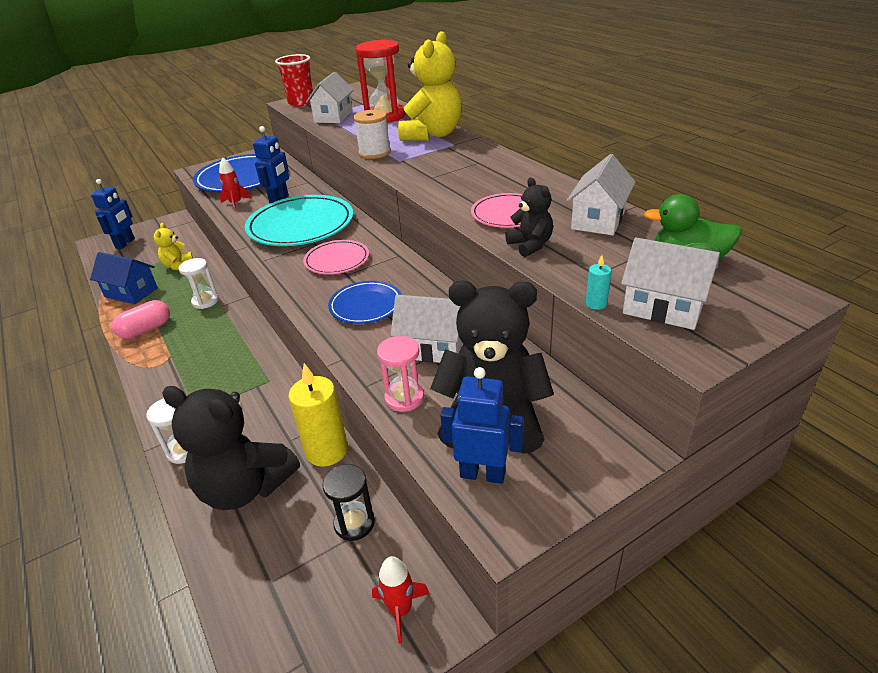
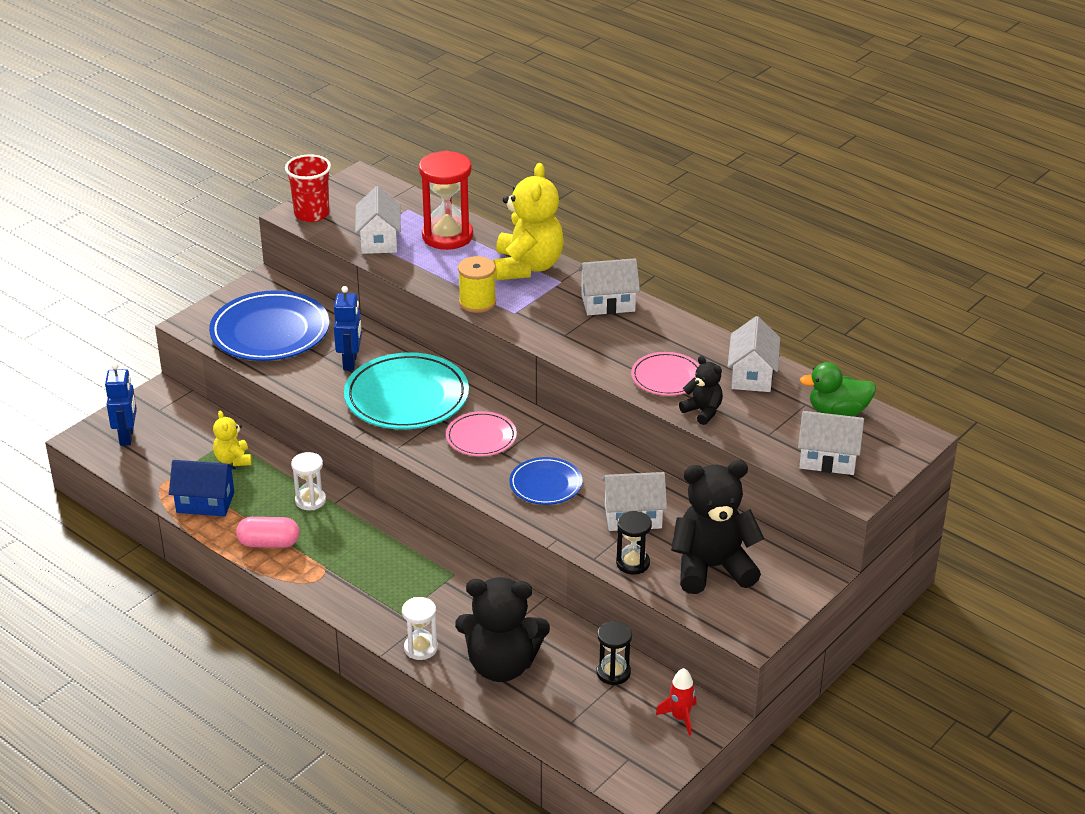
camera: 20 degrees left, 0 degrees up
(146, 329) = (269, 543): pink capsule -> pink capsule turned 60 degrees clockwise
(236, 204) = (298, 374): red rocket -> none
(327, 451) = (555, 625): yellow candle -> none
(374, 153) = (477, 302): white spool -> yellow spool
(404, 398) = (633, 563): pink hourglass -> black hourglass
(482, 474) = (722, 607): blue robot -> none
(484, 159) = (608, 303): none -> white house
(596, 304) = (777, 462): turquoise candle -> none

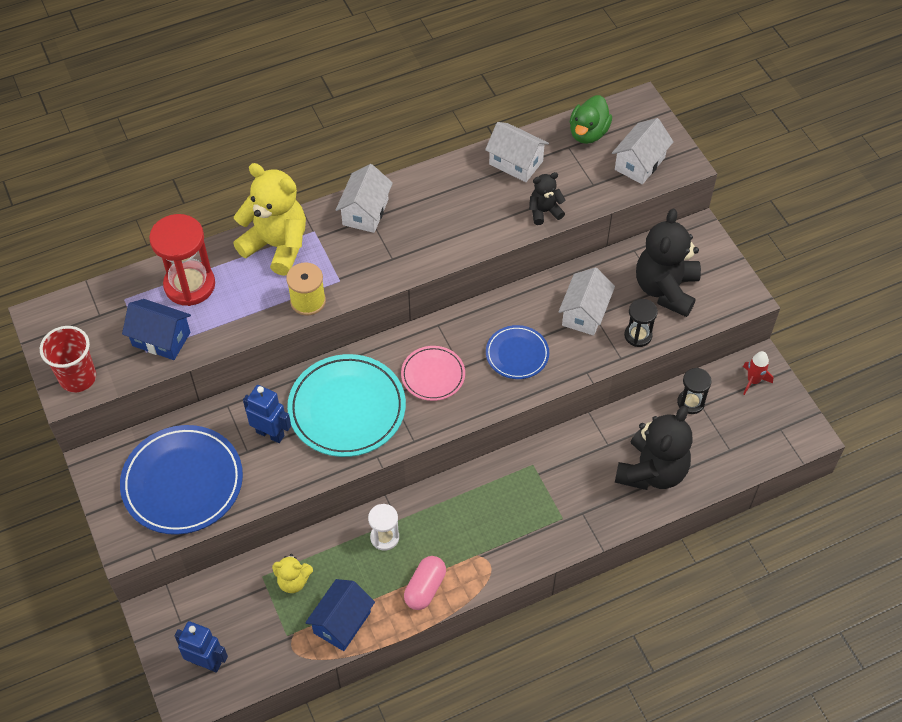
camera: 65 degrees left, 20 degrees up
(379, 240) = (161, 339): white house -> blue house
(421, 648) = (608, 519): white hourglass -> none
(667, 377) = (489, 215): pink plate -> none

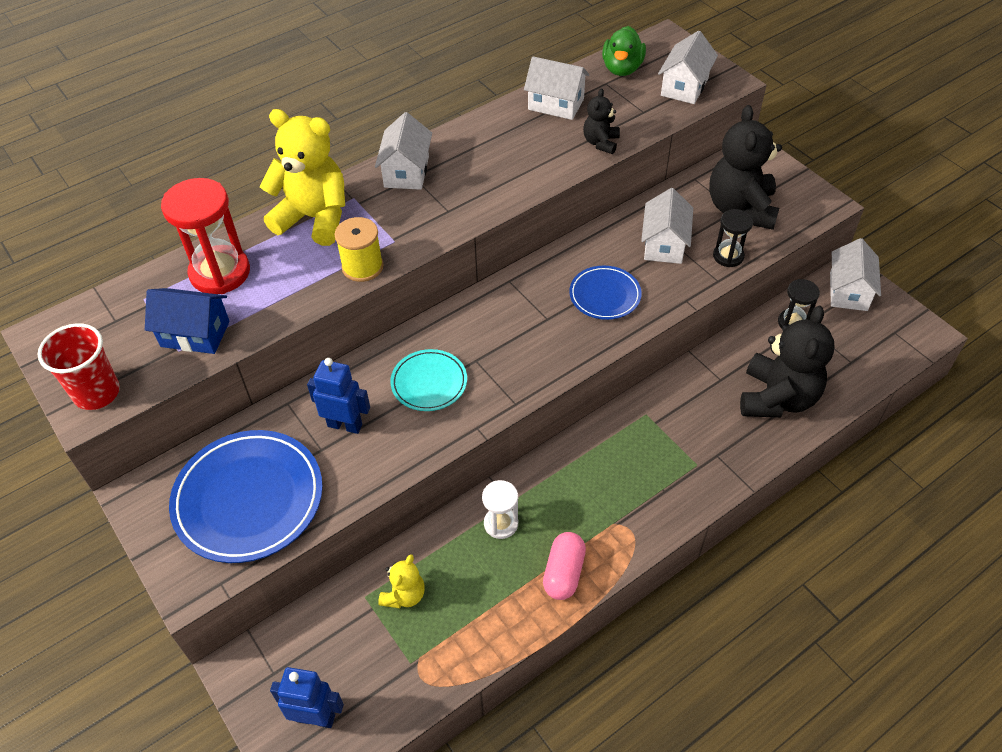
camera: 10 degrees left, 5 degrees down
(293, 581) = (404, 595): yellow teddy bear -> yellow teddy bear turned 60 degrees counterclockwise
(342, 622) = (474, 633): blue house -> none
(347, 408) = (429, 382): turquoise plate -> turquoise plate, size x0.55
(433, 375) = (518, 331): pink plate -> none
(544, 211) = (601, 143): black teddy bear -> black teddy bear turned 45 degrees counterclockwise
(753, 381) = (848, 291): red rocket -> white house

